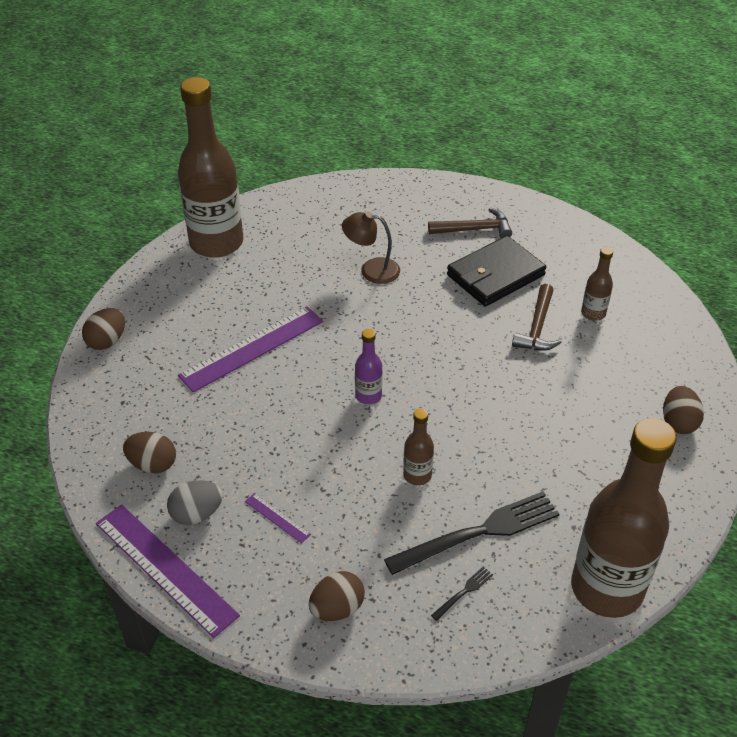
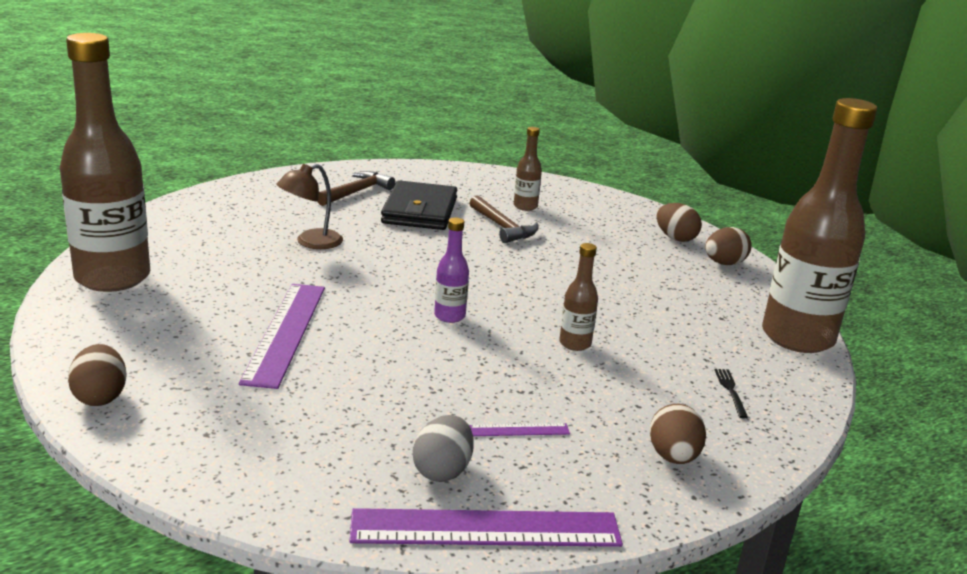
camera: 50 degrees left, 20 degrees down
(152, 464) = (329, 461): brown egg -> brown egg (724, 263)
(478, 533) = (676, 353): black fork -> none

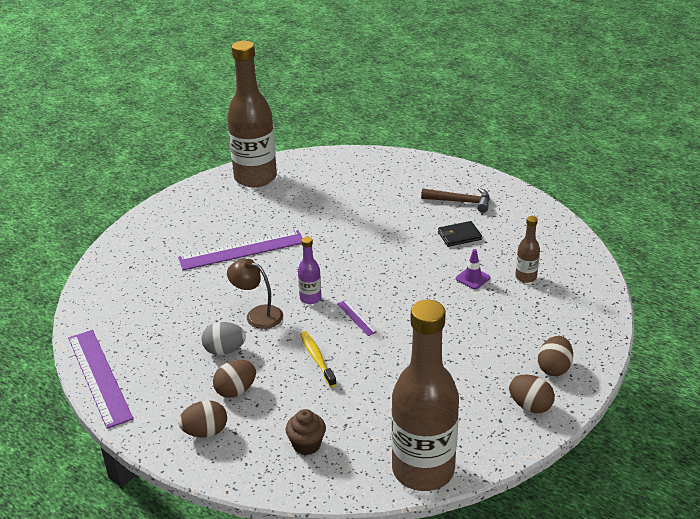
camera: 70 degrees right, 10 degrees up
(100, 397) = (142, 226): brown egg -> brown egg (236, 390)
(311, 242) = (362, 215): brown lamp -> brown lamp (257, 314)
(419, 211) = (459, 236): black wallet -> black wallet, size x0.54
(442, 471) = (140, 348): grey egg -> grey egg (224, 350)
(502, 227) = (472, 278): brown hammer -> purple traffic cone
(519, 430) = (196, 363): purple ruler -> purple ruler (356, 318)
(575, 344) = (317, 358): brown bottle -> yellow toothbrush
(731, 391) = (306, 445): black fork -> brown cupcake

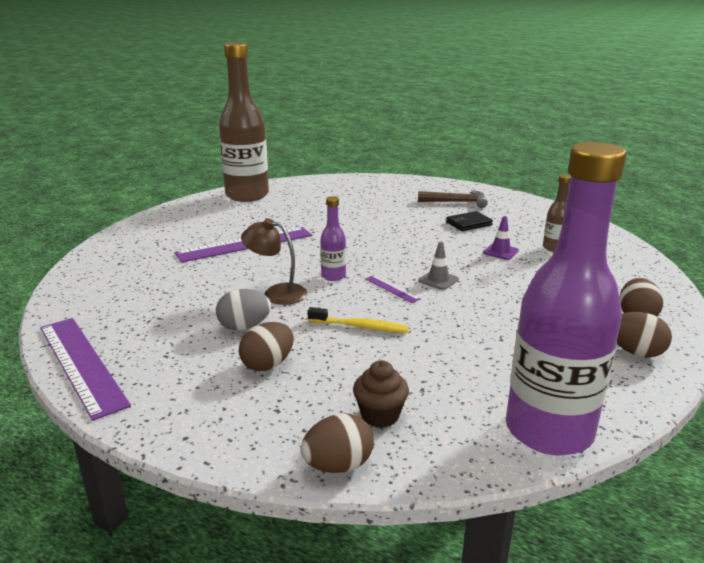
camera: 10 degrees left, 10 degrees down
(205, 432) = (235, 412): brown egg -> brown egg (338, 465)
(317, 358) = (360, 327): yellow toothbrush -> yellow toothbrush turned 135 degrees clockwise
(400, 310) = (438, 280): none -> grey traffic cone
(423, 470) = (548, 431): brown bottle -> purple bottle

